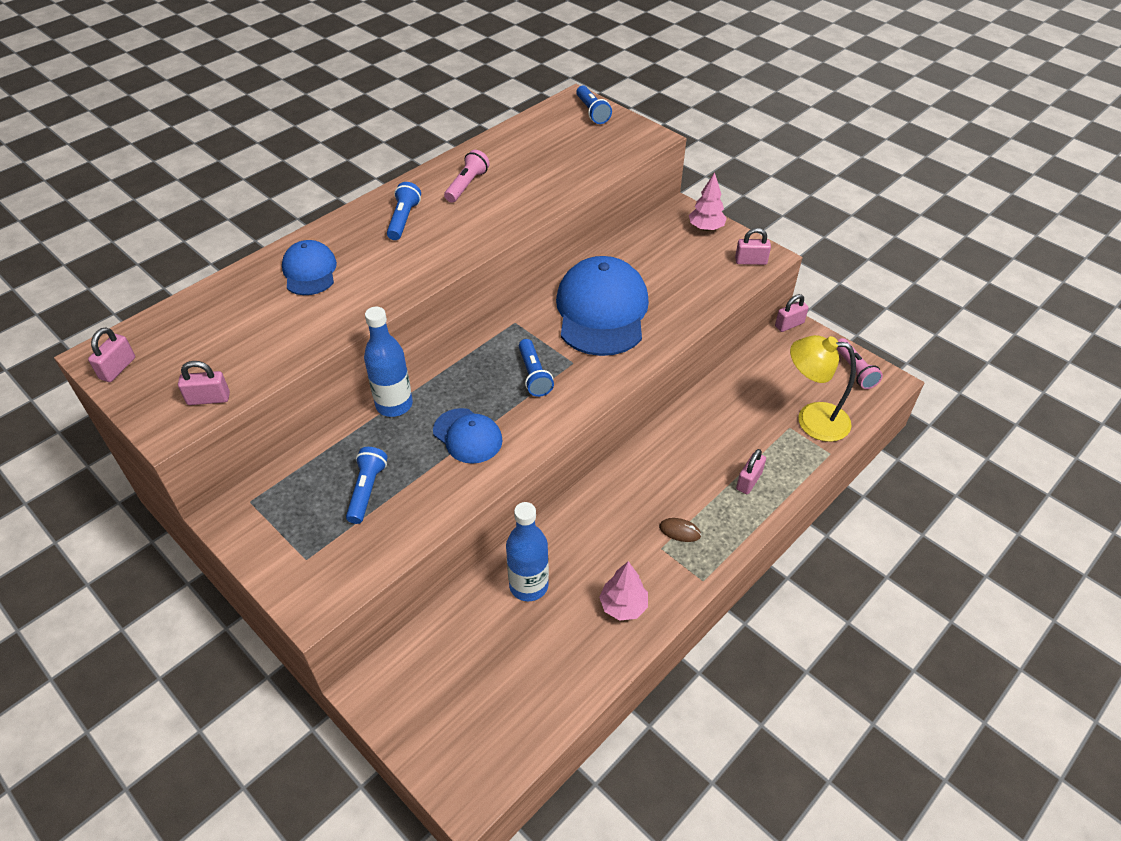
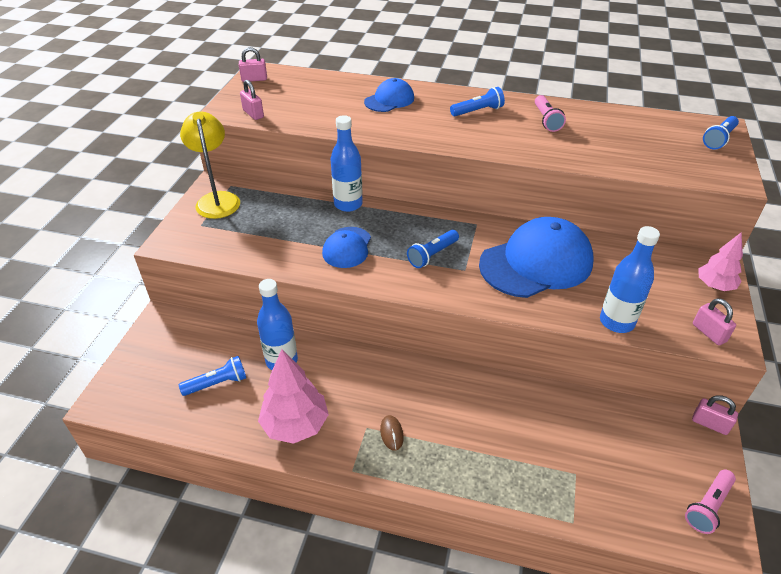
camera: 60 degrees right, 5 degrees down
(367, 490) = (268, 225): blue flashlight -> blue flashlight (217, 383)
(467, 185) = (546, 120): pink flashlight -> pink flashlight turned 90 degrees clockwise
(623, 606) = (295, 425): pink tree -> pink tree, size x1.59
(706, 303) = (616, 322): none -> blue bottle
(748, 481) = (483, 464): pink padlock -> none
(812, 420) = (602, 490): yellow lamp -> yellow lamp (217, 199)

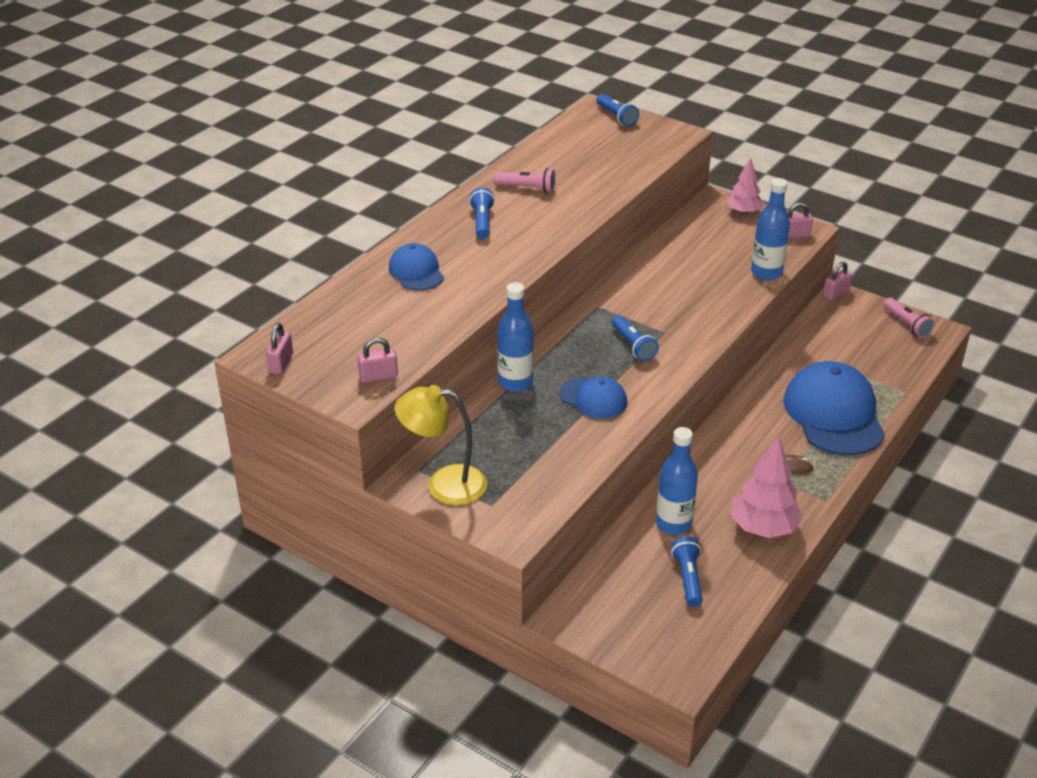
camera: 70 degrees left, 5 degrees down
(536, 263) = (674, 289): blue cap -> blue cap (833, 414)

